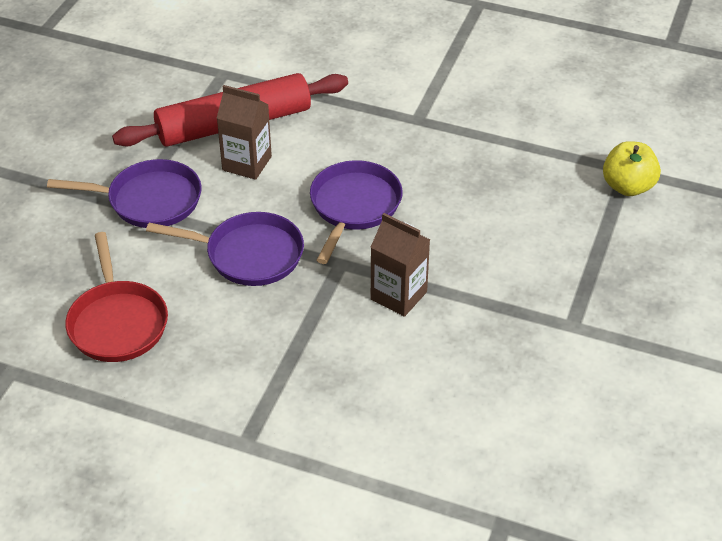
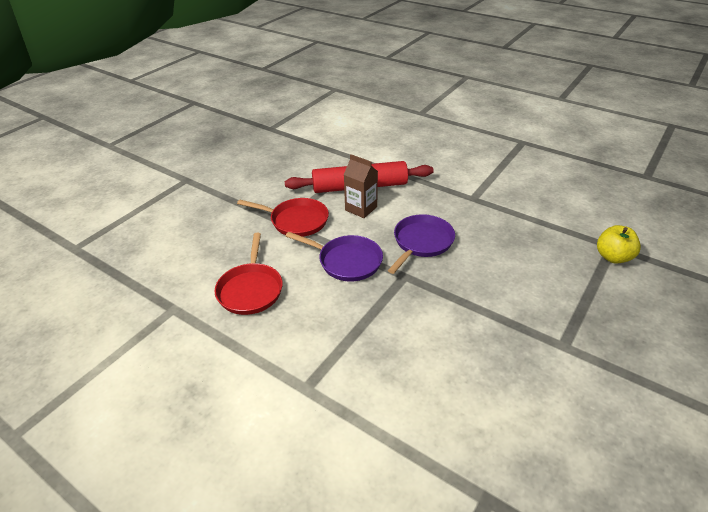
camera: 15 degrees right, 5 degrees down
(149, 200) = (296, 221): purple pan -> red pan
(398, 295) = (439, 303): brown carton -> none

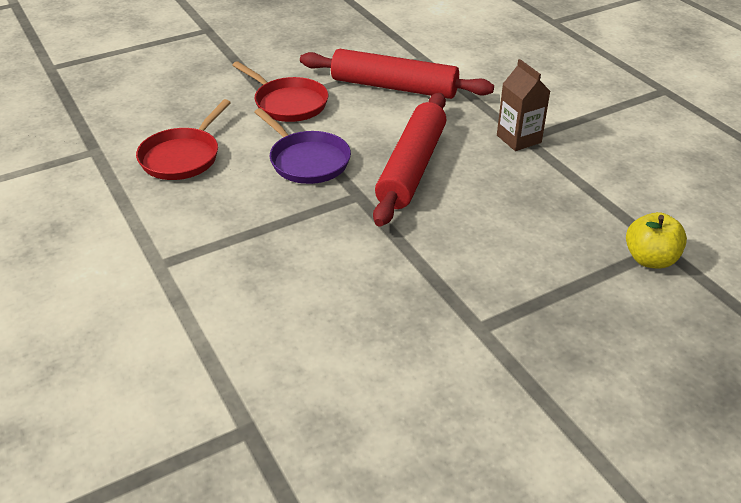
camera: 25 degrees right, 0 degrees up
(361, 208) = (373, 111): brown carton -> brown carton (518, 139)
(421, 242) = (412, 167): purple pan -> red rolling pin

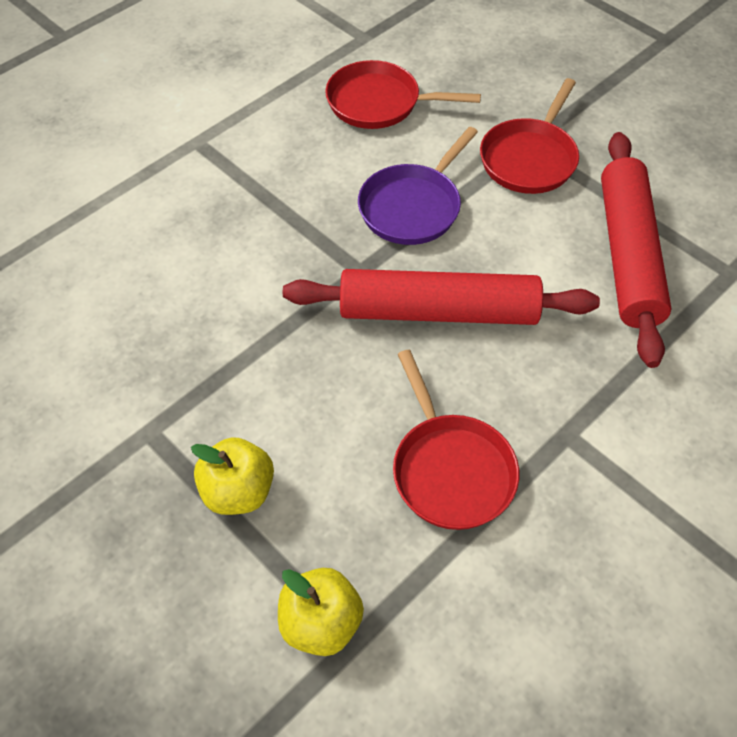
camera: 75 degrees right, 15 degrees up
(518, 139) = (561, 426): brown carton -> none
(543, 186) = (450, 470): none -> red pan
(544, 284) = (238, 491): none -> yellow apple

